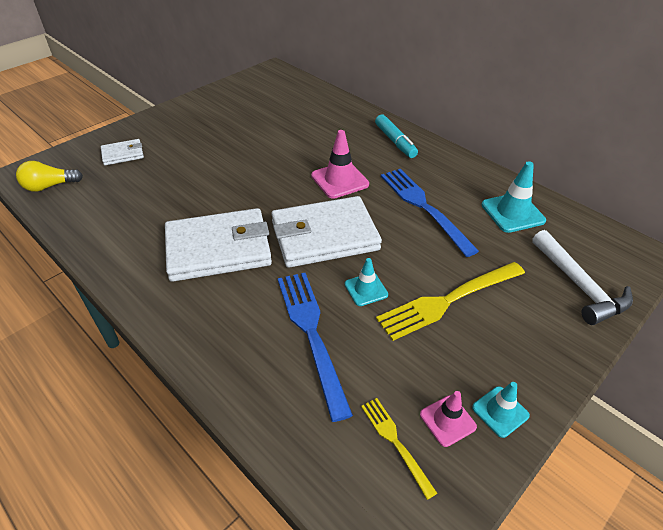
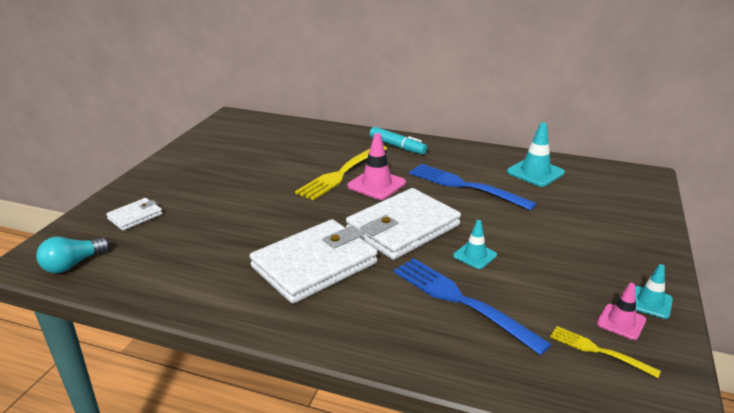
camera: 25 degrees left, 15 degrees down
(49, 186) = (73, 264): yellow light bulb -> turquoise light bulb
(448, 300) = (545, 243): yellow fork -> yellow fork (342, 173)
(579, 285) = (624, 206): white hammer -> none

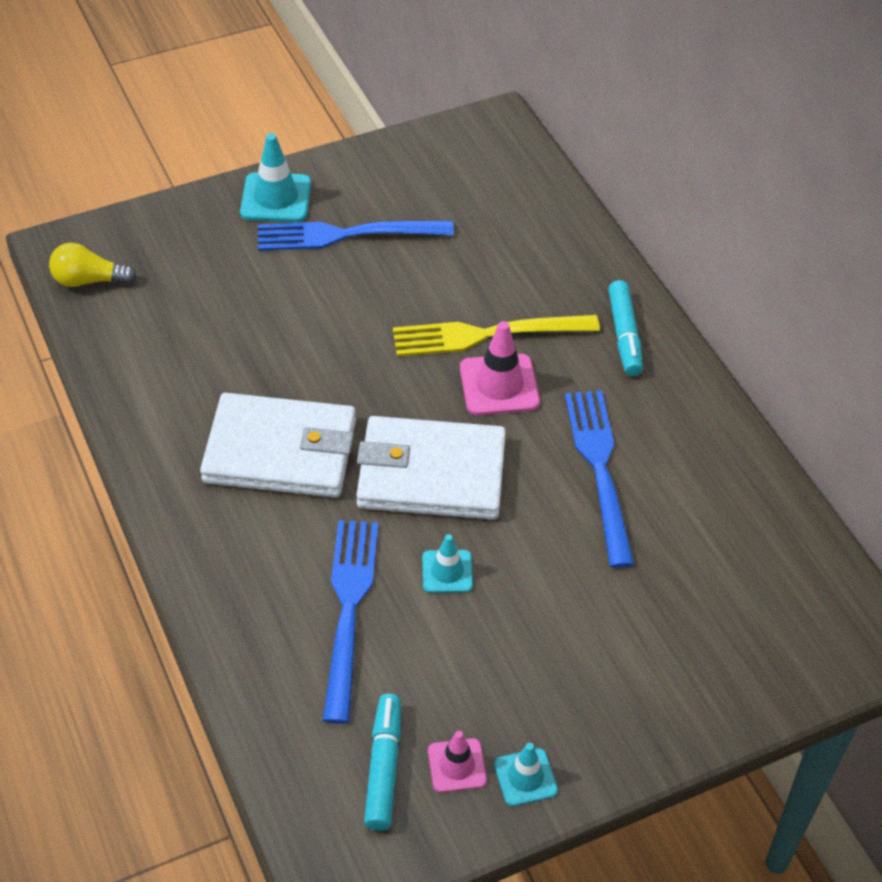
camera: 45 degrees right, 20 degrees up
(73, 264) = (89, 280): turquoise light bulb -> yellow light bulb
(135, 216) = (202, 248): white wallet -> none
(215, 175) = (347, 235): none -> blue fork
(535, 172) = (729, 518): turquoise traffic cone -> turquoise traffic cone (276, 198)
(599, 351) = (383, 767): yellow fork -> turquoise marker

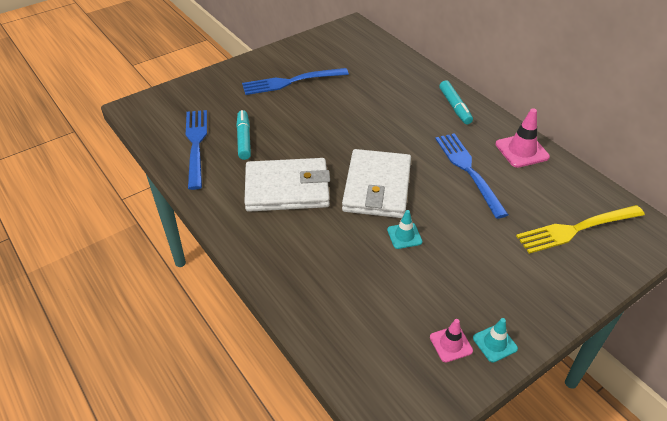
camera: 10 degrees left, 5 degrees down
(89, 280) = (153, 121): yellow light bulb -> none
(276, 198) = (248, 70): turquoise traffic cone -> none
(348, 610) = (354, 266): blue fork -> blue fork (196, 145)
(383, 767) = (406, 353): turquoise marker -> turquoise marker (244, 139)
(431, 474) = (377, 187): white wallet -> white wallet turned 75 degrees counterclockwise
(487, 335) = (382, 116): yellow fork -> yellow fork (576, 229)
(499, 385) = (398, 139): pink traffic cone -> pink traffic cone (522, 151)

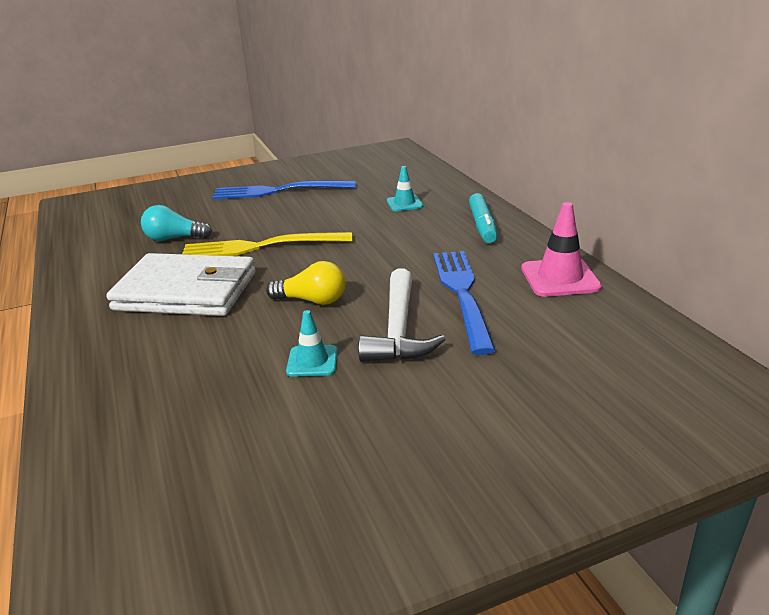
camera: 15 degrees right, 15 degrees down
(196, 145) = (111, 240): blue fork -> none
(244, 139) = (174, 238): turquoise marker -> turquoise light bulb
(377, 187) = (312, 300): white wallet -> yellow light bulb
(443, 205) = (398, 330): none -> white hammer
(451, 344) = (287, 526): pink traffic cone -> none
(495, 343) = (368, 538): turquoise traffic cone -> turquoise traffic cone (404, 203)
(576, 229) = (609, 383): yellow fork -> yellow fork (260, 247)

